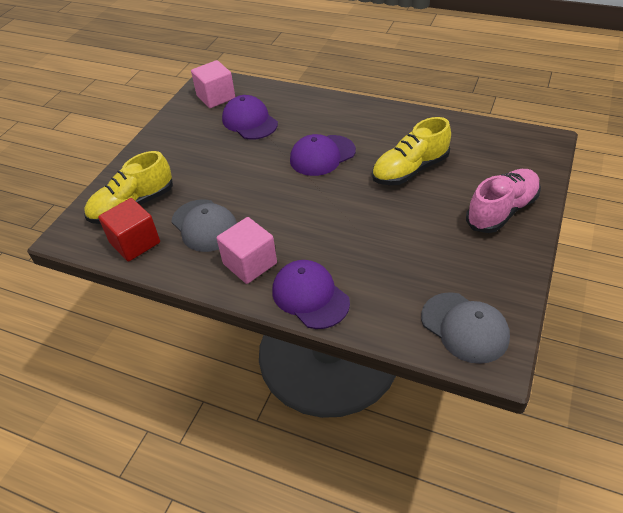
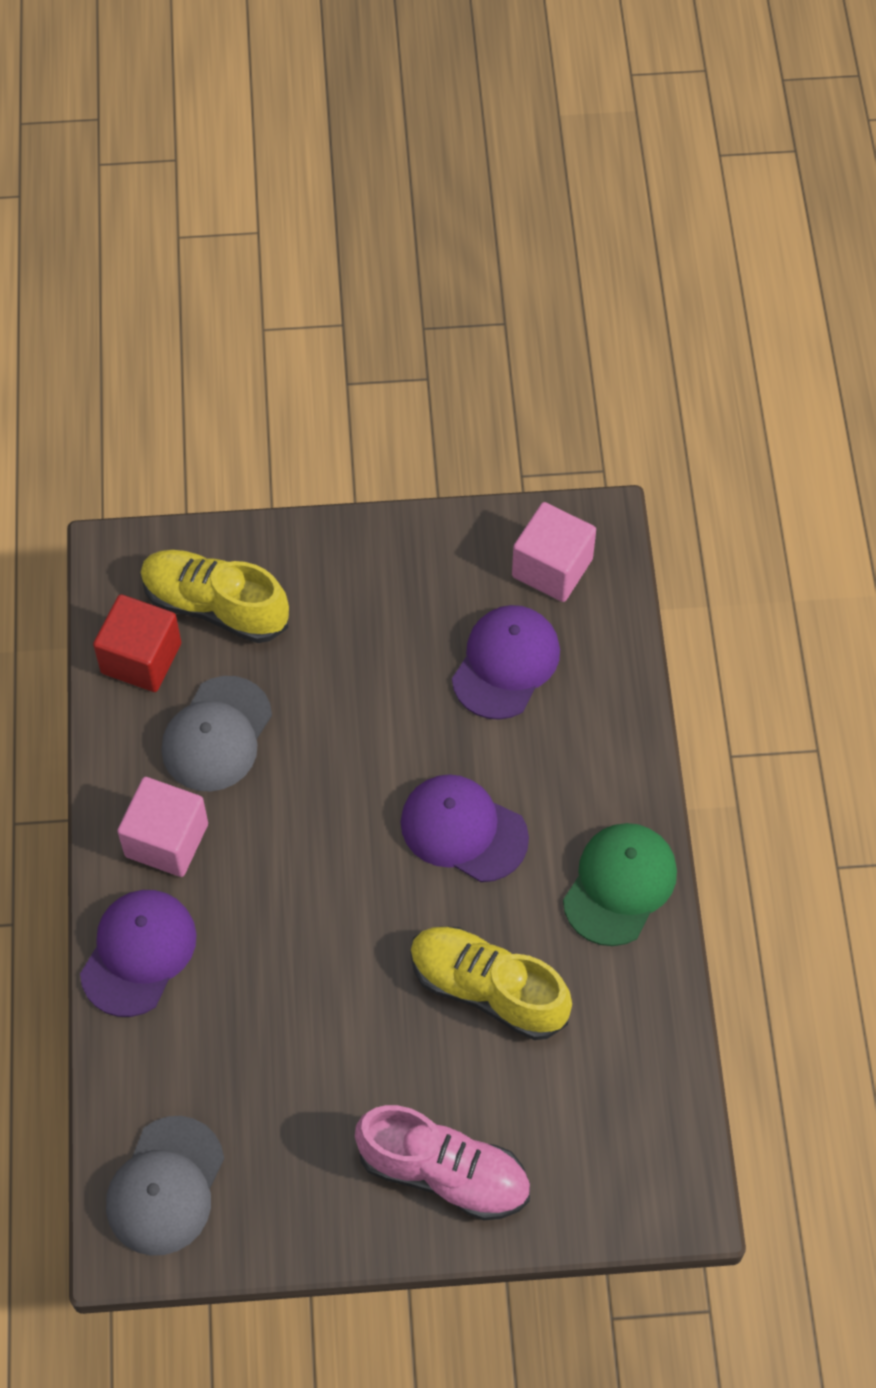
camera: 60 degrees right, 15 degrees up
(381, 118) = (620, 885): none -> green cap

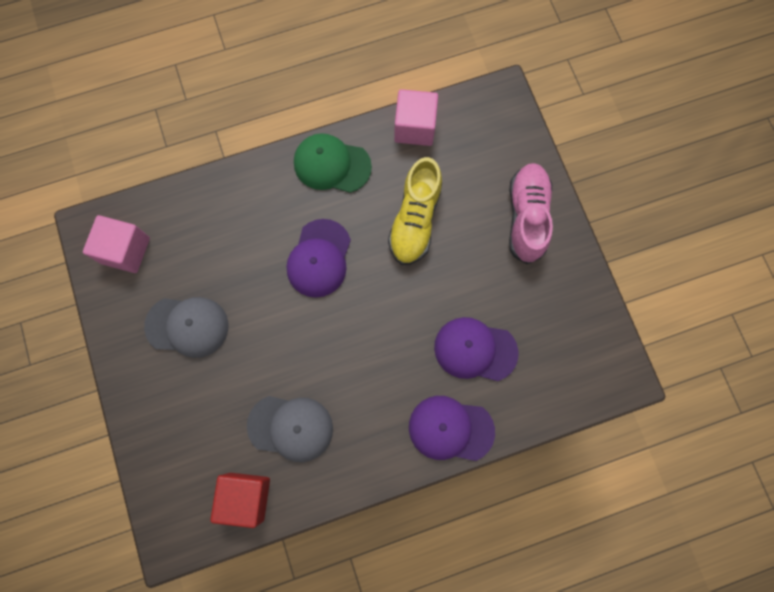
camera: 105 degrees left, 15 degrees up
(165, 1186) = (584, 366): grey cap -> grey cap (187, 326)
(166, 840) = (372, 436): pink cube -> pink cube (414, 127)
(215, 606) = (196, 458): yellow shoe -> none
(506, 663) = (200, 261): purple cap -> purple cap (475, 349)

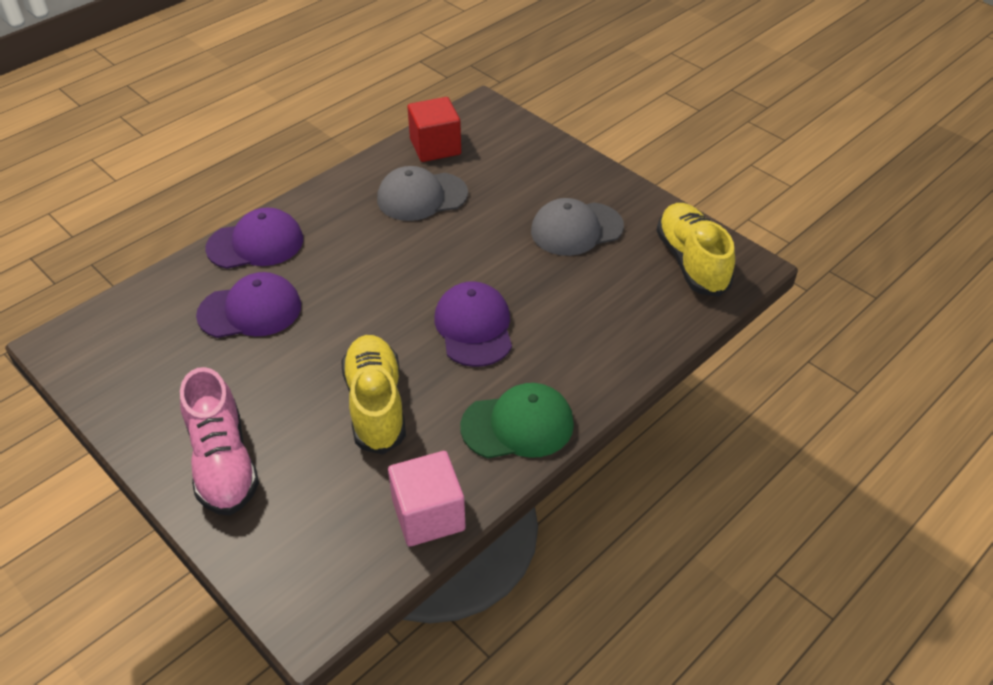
camera: 155 degrees right, 30 degrees down
(125, 250) = (691, 262): pink cube -> yellow shoe

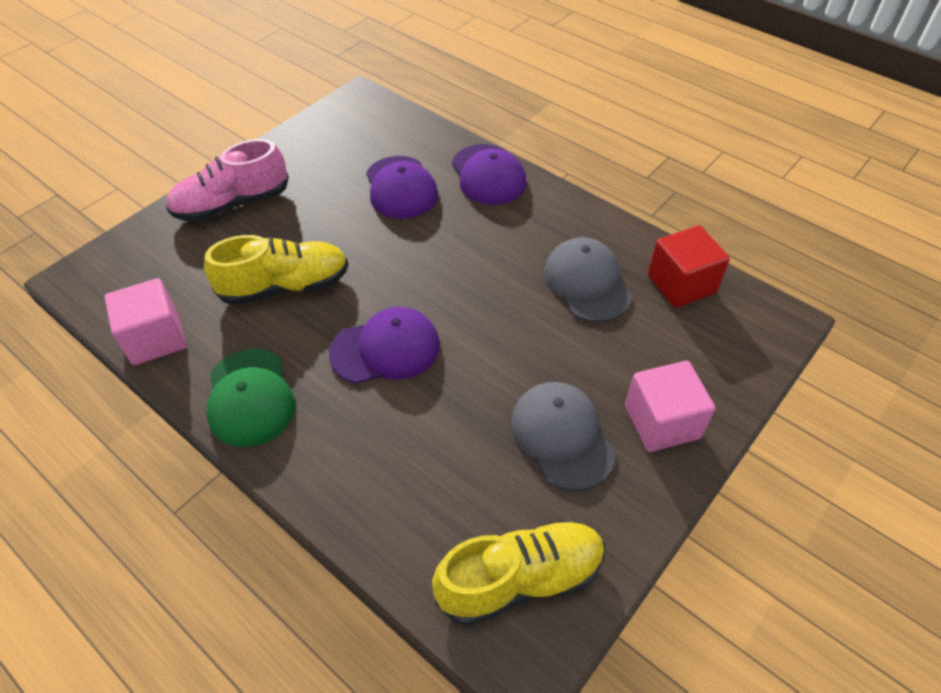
camera: 85 degrees right, 5 degrees up
(567, 178) = (661, 422): none -> pink cube

